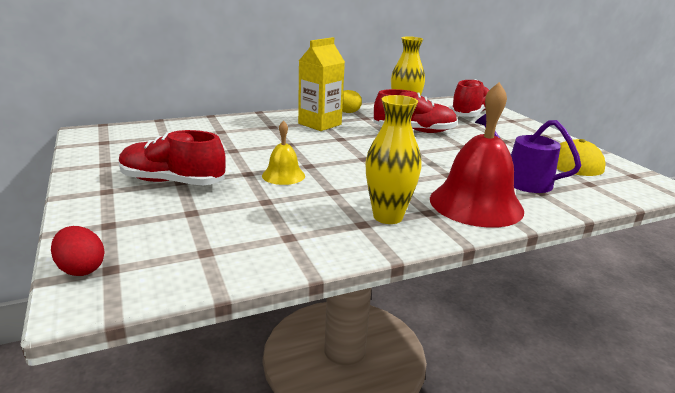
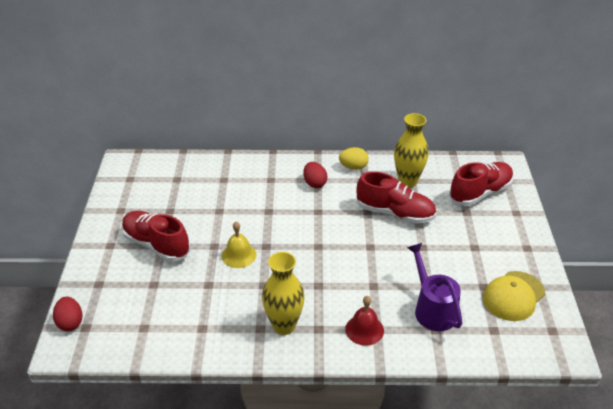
camera: 25 degrees right, 15 degrees up
(320, 124) = (314, 183): yellow carton -> red egg
(476, 204) = (364, 330): red bell -> red bell, size x0.50

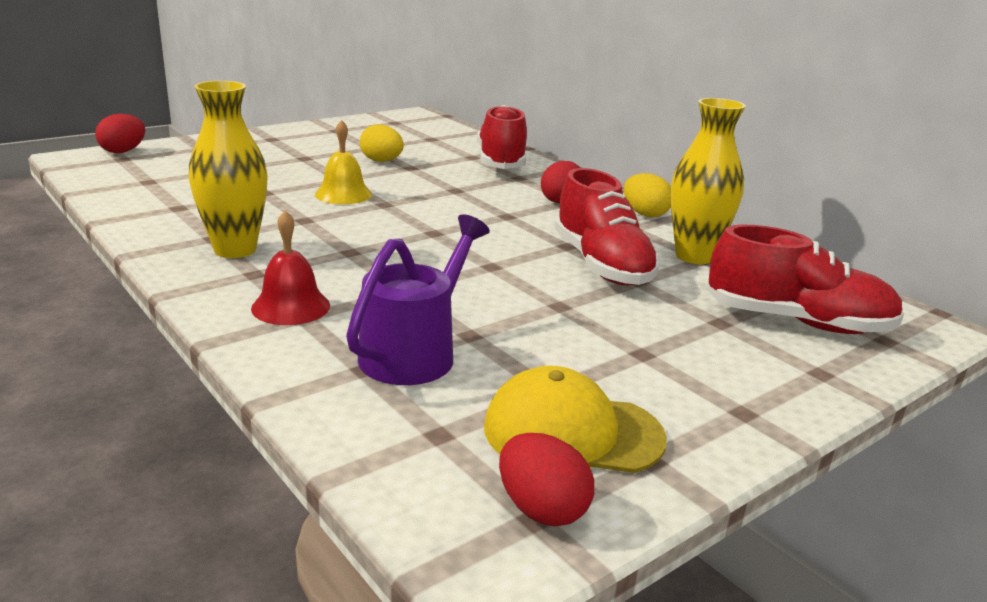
camera: 50 degrees right, 15 degrees down
(156, 245) = (302, 155): red shoe -> red shoe (501, 162)
(199, 217) = (381, 161): none -> yellow egg
(549, 327) = (541, 509): none -> red egg

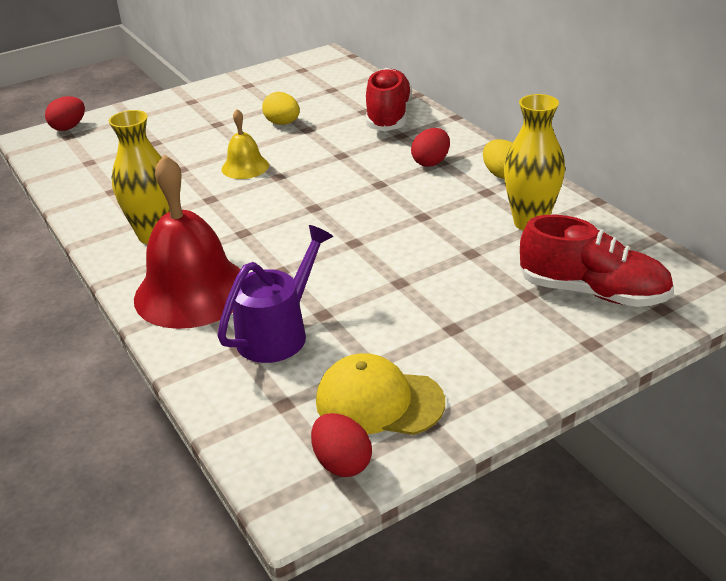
camera: 10 degrees right, 10 degrees up
(291, 306) = (192, 292): red bell -> red bell, size x1.98
(602, 265) = (446, 237): red shoe -> none

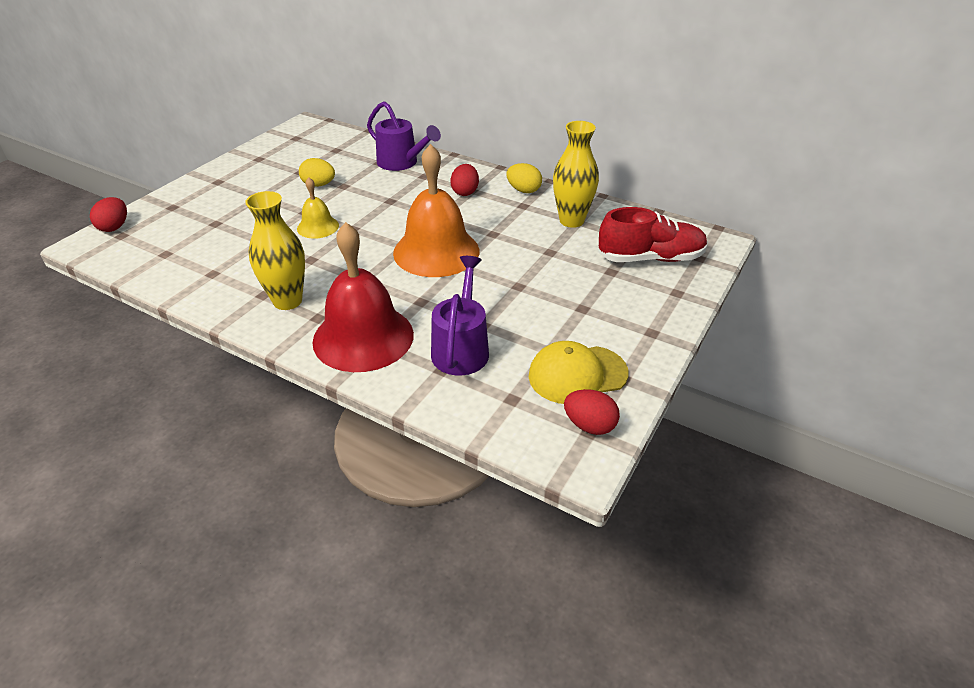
camera: 30 degrees left, 5 degrees up
(342, 221) = (436, 251): none -> orange bell
(388, 116) = (402, 163): red shoe -> purple watering can

